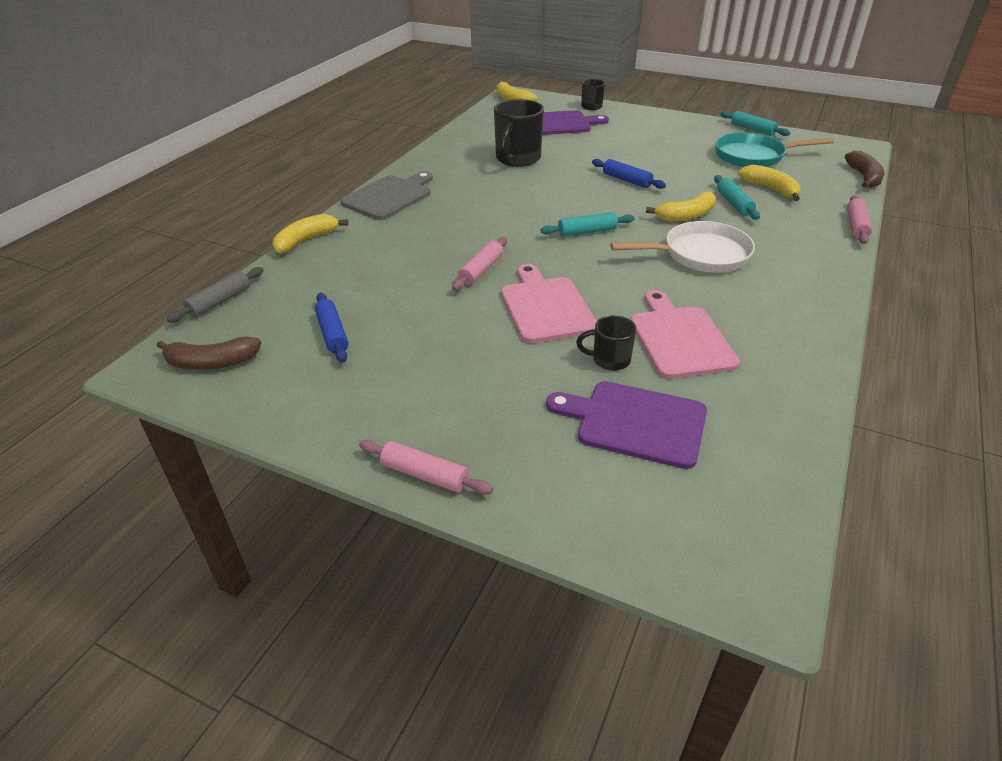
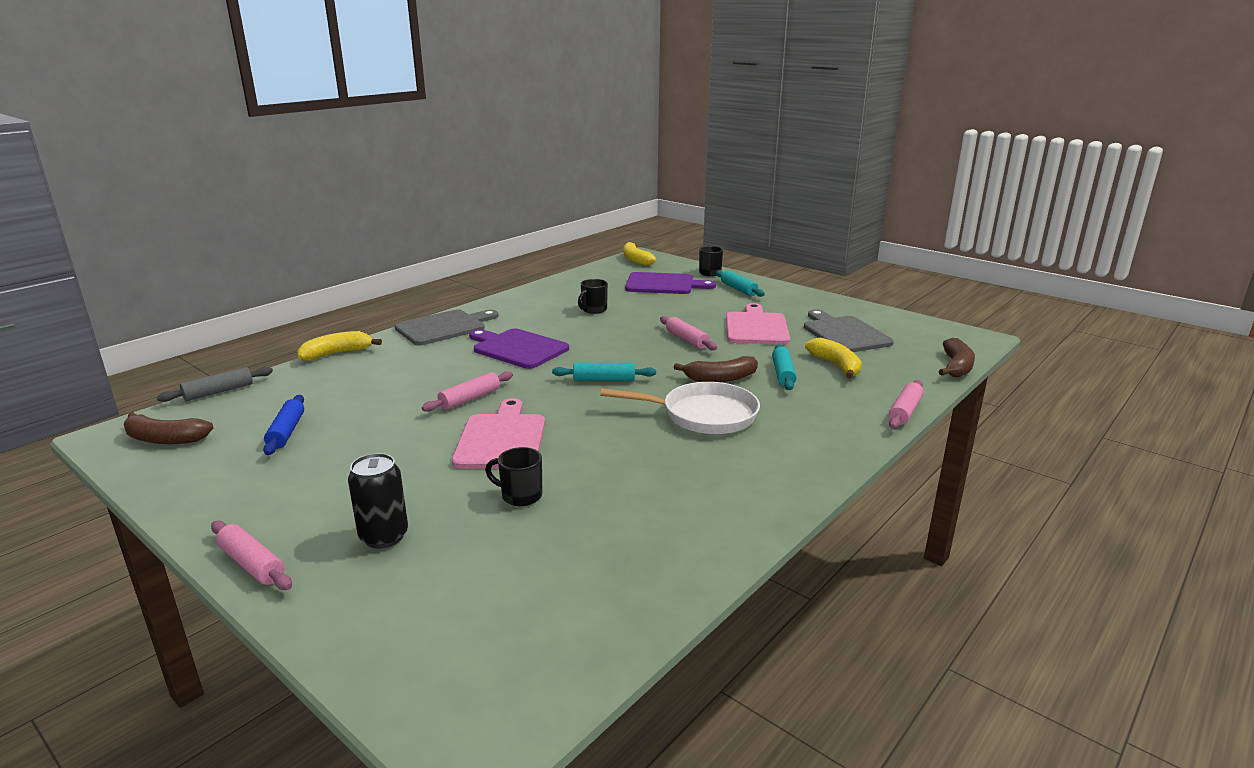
camera: 15 degrees right, 15 degrees down
(517, 159) = (593, 310): black mug -> black mug, size x0.54
(523, 423) = (384, 536): none -> black can
(626, 180) = (687, 340): blue rolling pin -> pink rolling pin
(635, 423) = (493, 557): purple cutting board -> purple cutting board (517, 348)
(679, 339) = (609, 488): pink cutting board -> pink cutting board (756, 327)
(686, 215) = (721, 378): yellow banana -> brown banana
(752, 129) = (865, 309): turquoise rolling pin -> turquoise rolling pin (738, 289)
(753, 156) = (844, 333): turquoise pan -> grey cutting board

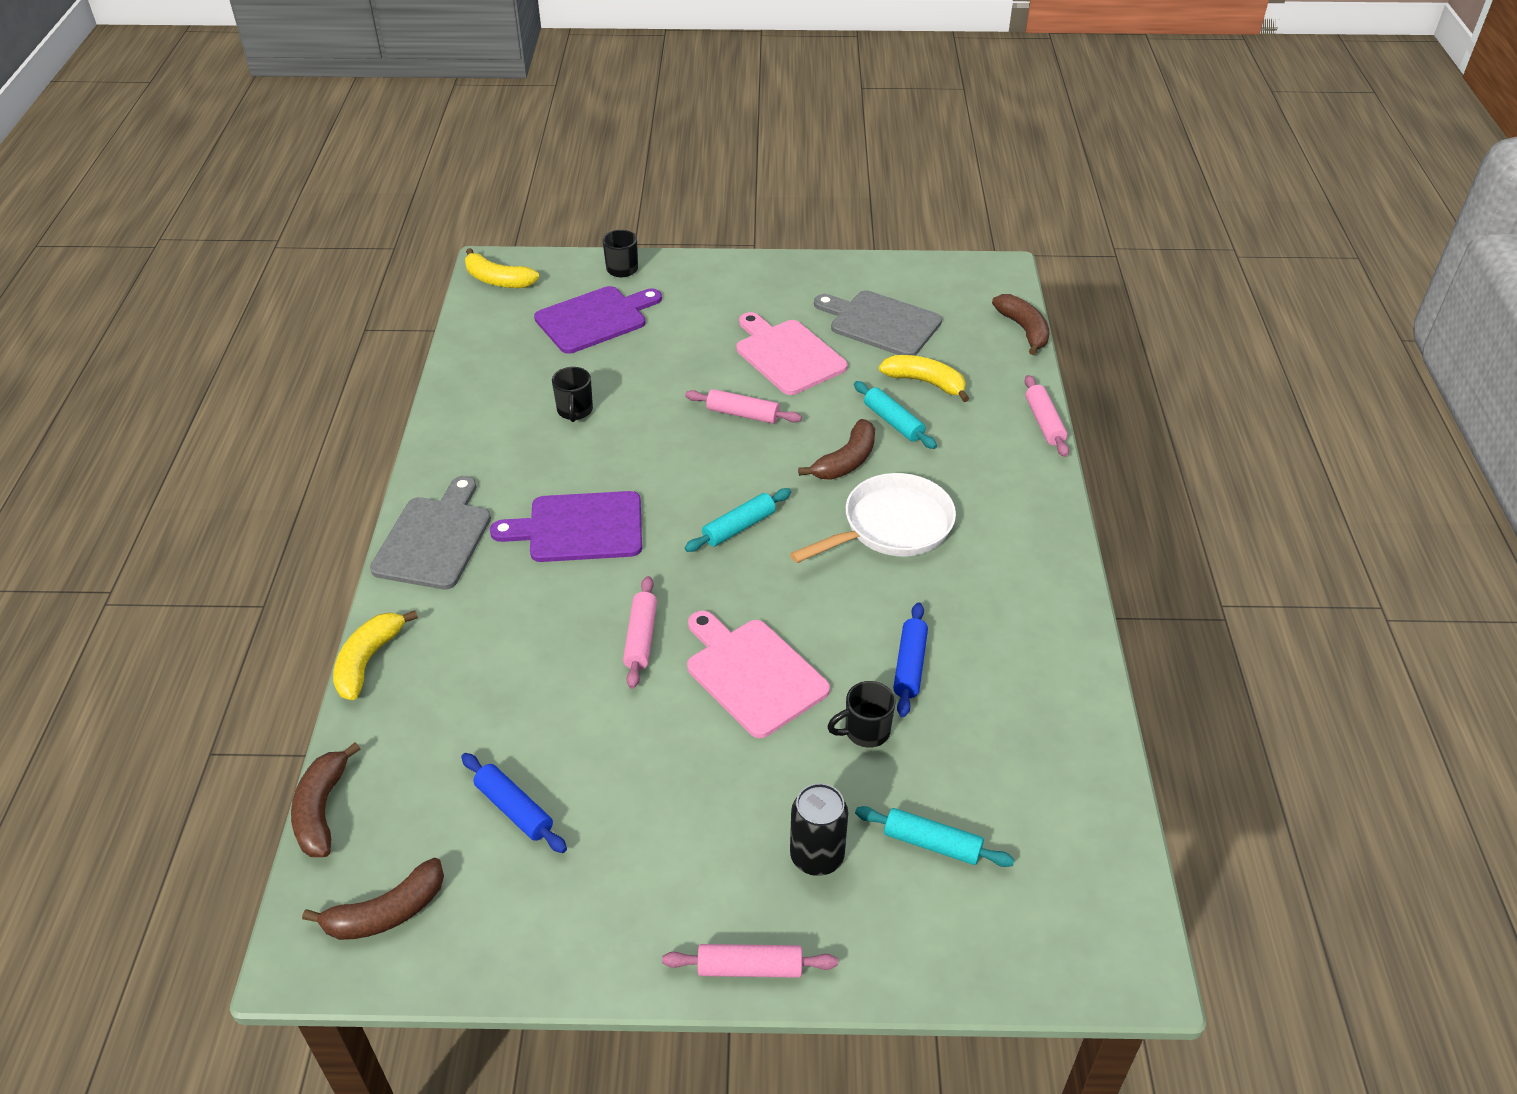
camera: 40 degrees left, 20 degrees up
(219, 392) = (322, 810): grey rolling pin -> brown banana
(604, 480) = (910, 665): none -> blue rolling pin
(738, 289) = (691, 289): turquoise rolling pin -> turquoise rolling pin (932, 844)

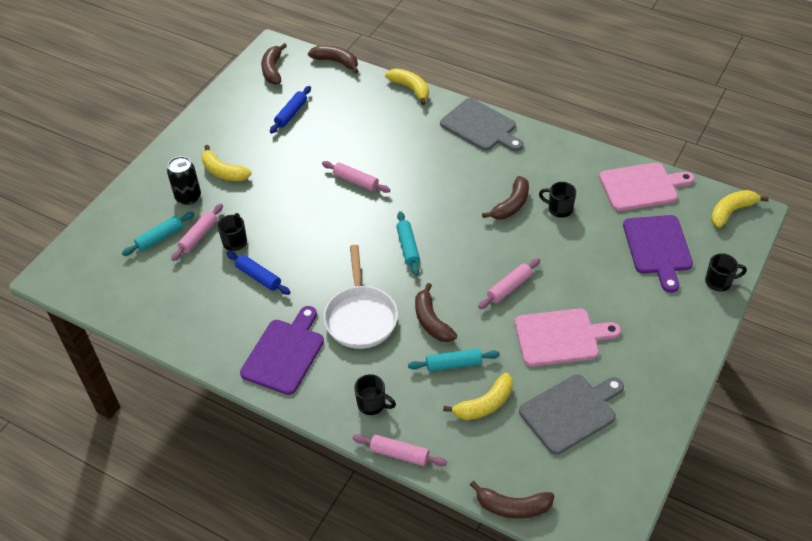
camera: 120 degrees right, 5 degrees up
(514, 809) = (291, 114): blue rolling pin -> blue rolling pin turned 45 degrees counterclockwise
(579, 528) = (452, 182): purple cutting board -> purple cutting board (284, 353)
(593, 455) = (511, 205): none -> brown banana
(724, 836) = (223, 172): none -> yellow banana
(750, 968) = (161, 158): pink rolling pin -> pink rolling pin (198, 236)
(752, 674) = (301, 214): pink cutting board -> pink cutting board (641, 186)
(1005, 466) = (372, 404): none -> black mug

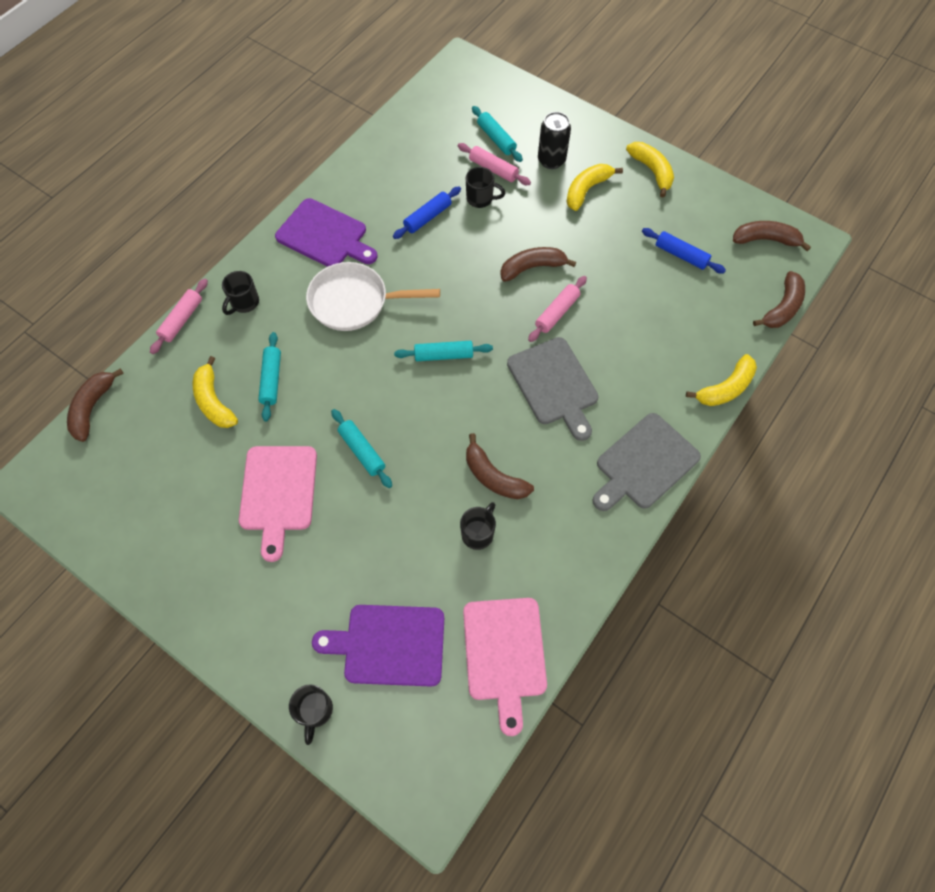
camera: 95 degrees right, 15 degrees up
(431, 321) = (333, 366): brown banana -> brown banana (532, 267)
(509, 287) = (362, 451): pink rolling pin -> turquoise rolling pin
(570, 412) = (179, 483): grey cutting board -> grey cutting board (554, 384)
(731, 211) = (437, 773): yellow banana -> yellow banana (652, 171)

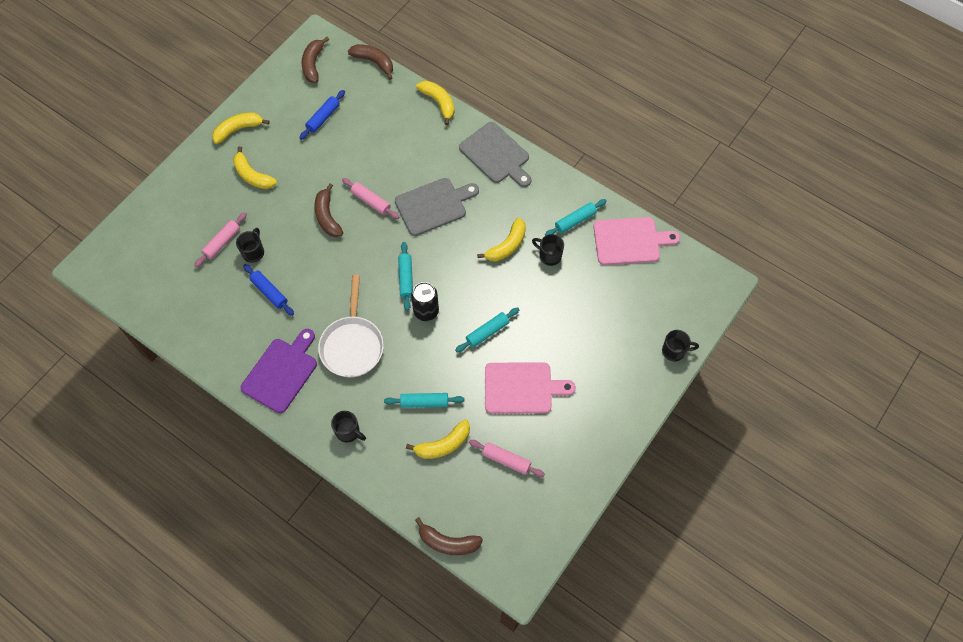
camera: 90 degrees left, 0 degrees up
(182, 320) = (363, 482): pink rolling pin -> pink rolling pin (506, 460)
(389, 645) = (629, 308): purple cutting board -> none
(493, 477) = (507, 246): brown banana -> yellow banana
(496, 139) = (187, 240): turquoise rolling pin -> turquoise rolling pin (575, 221)
(551, 160) = (217, 199): black can -> black can (426, 311)

